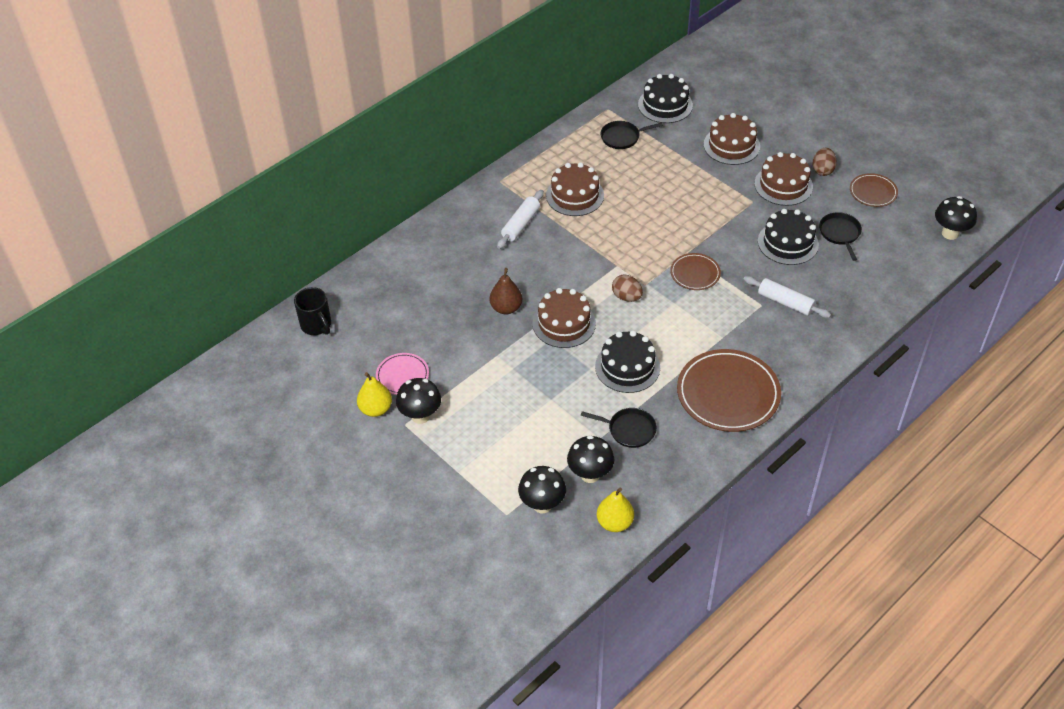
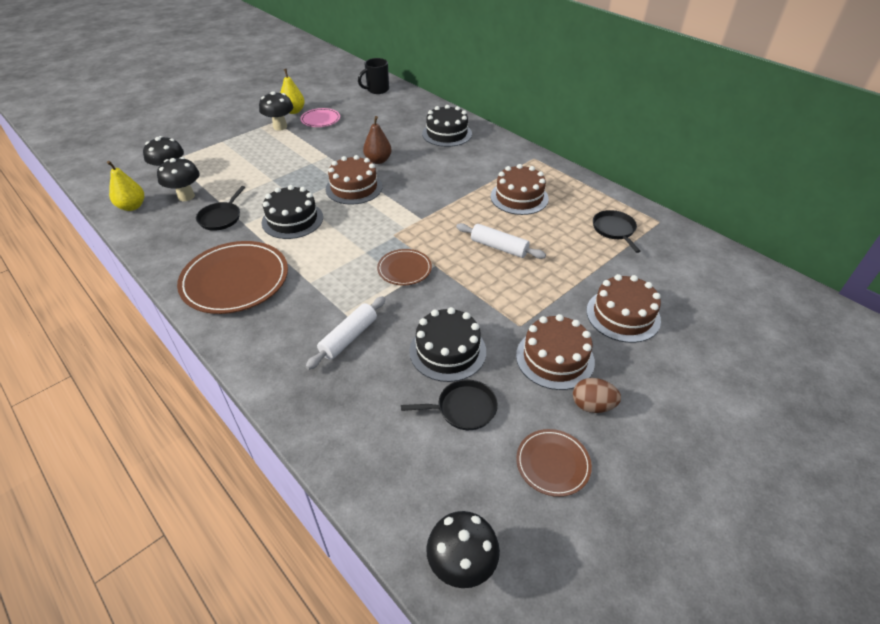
camera: 90 degrees right, 5 degrees down
(520, 224) = (478, 168): white rolling pin -> white rolling pin (499, 247)
(626, 297) = (379, 223): brown egg -> none
(665, 105) = (682, 264): black cake -> black cake (447, 134)

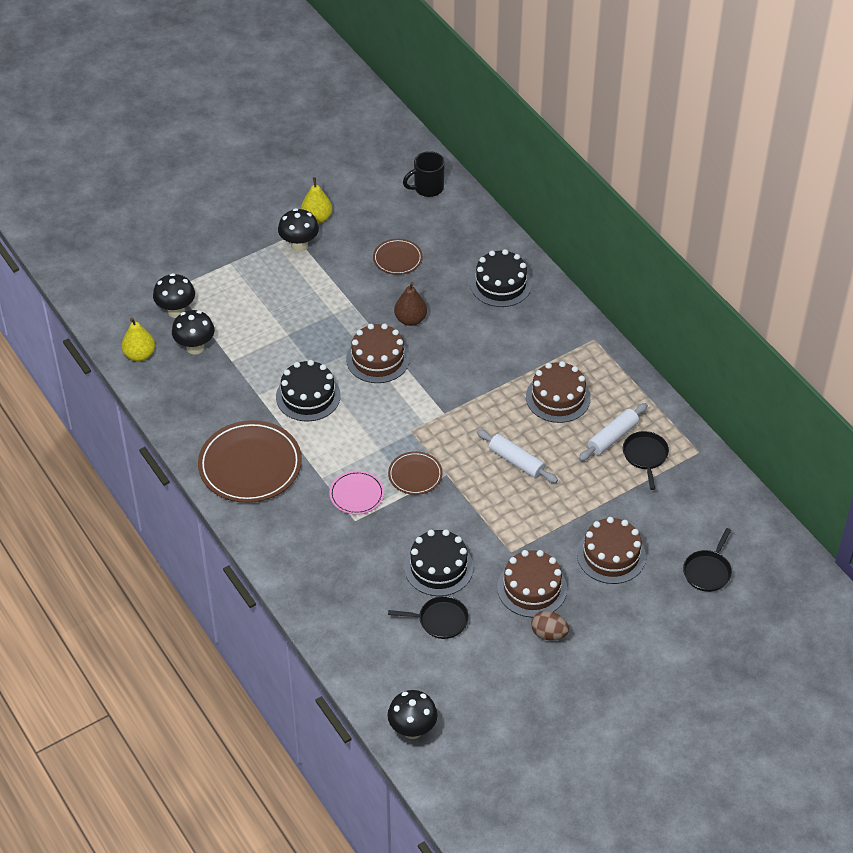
camera: 10 degrees right, 5 degrees up
(221, 218) = (234, 383): black pan -> black pan (708, 571)
(320, 120) = (349, 239): pink plate -> pink plate (356, 494)
(349, 338) = (352, 542): white rolling pin -> white rolling pin (613, 437)
(552, 464) = (500, 673): brown plate -> brown plate (397, 259)

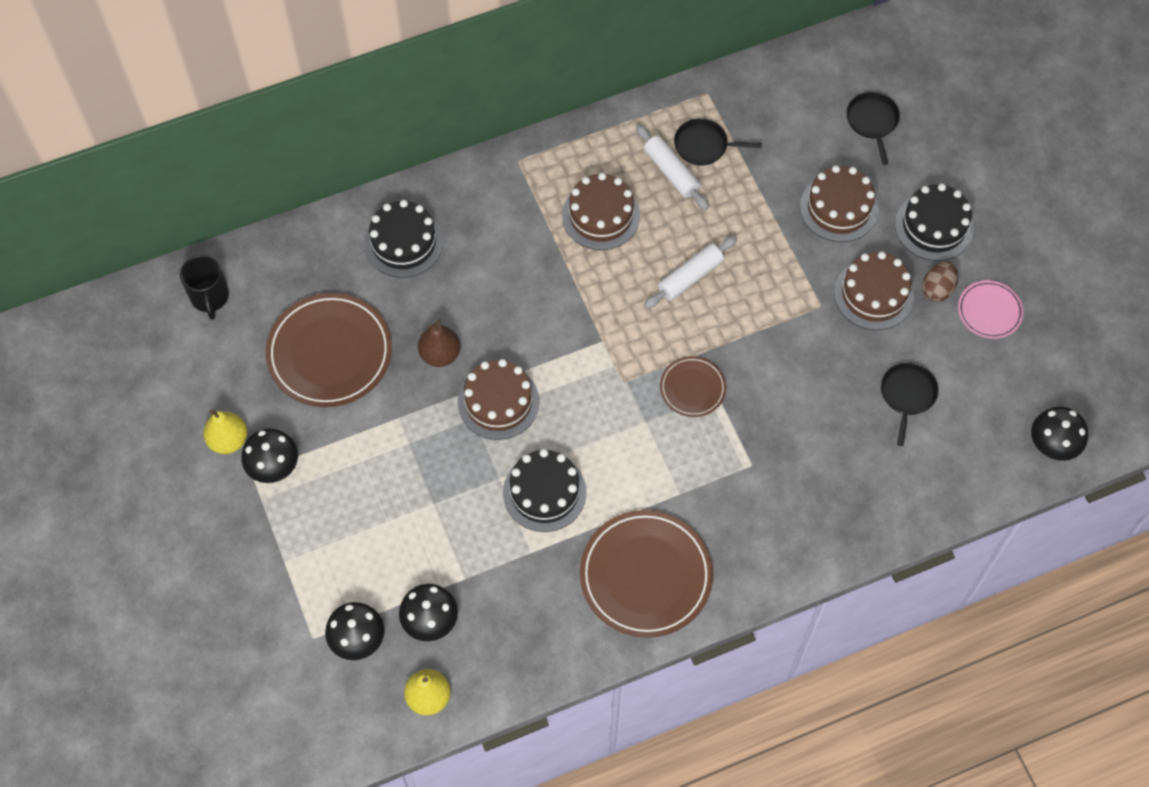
camera: 80 degrees left, 15 degrees up
(356, 494) = (712, 457): pink plate -> pink plate (989, 311)
(397, 259) = (329, 353): brown plate -> brown plate, size x1.91
(438, 567) = (833, 385): black cake -> black cake (934, 226)
(708, 571) = (872, 121): black pan -> black pan turned 135 degrees counterclockwise

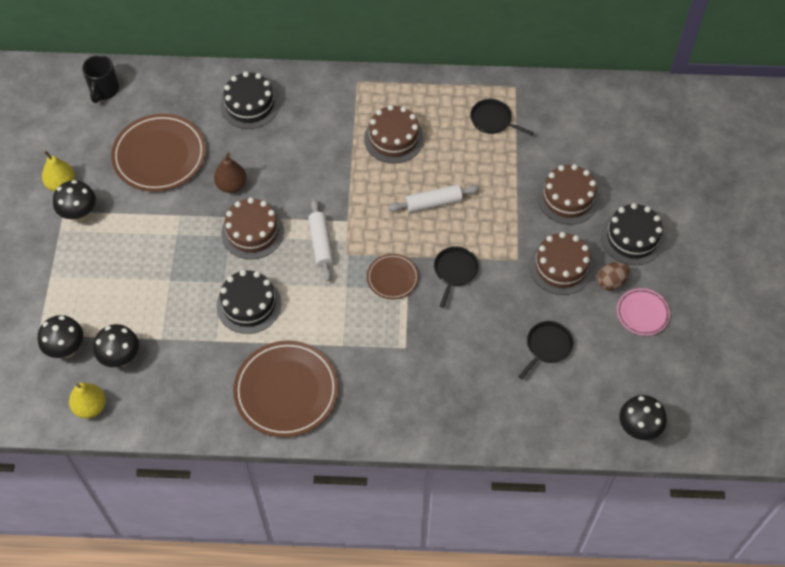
camera: 25 degrees right, 5 degrees down
(671, 172) = (460, 129): white rolling pin -> white rolling pin (321, 243)
(872, 121) = (625, 149): black pan -> black pan (455, 271)

